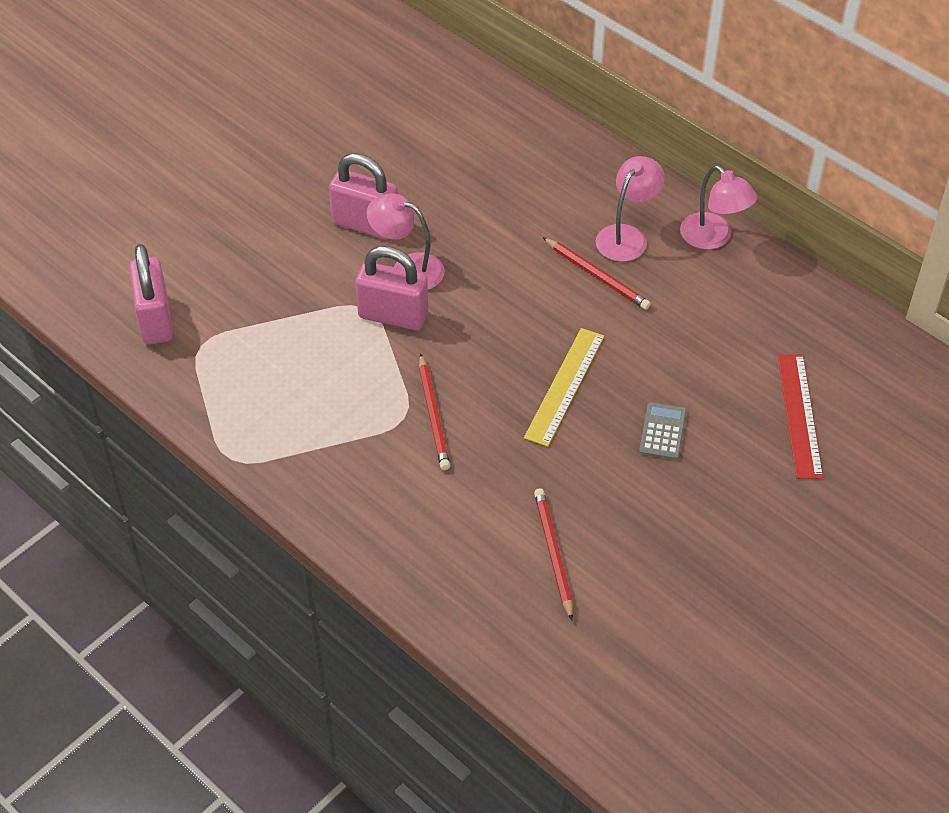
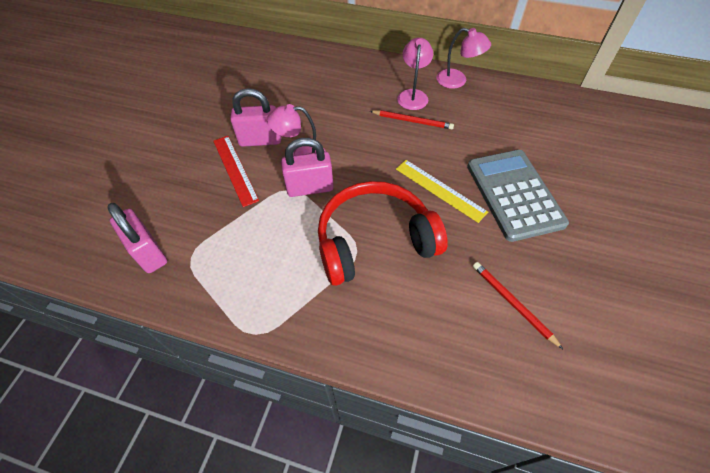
camera: 25 degrees left, 5 degrees up
(433, 415) = (374, 241): red pencil -> red headphones
(564, 386) = (440, 190): yellow ruler -> yellow ruler turned 45 degrees counterclockwise
(663, 432) = (514, 194): grey calculator -> grey calculator, size x2.41
(799, 415) = (575, 155): red ruler -> red ruler (235, 169)

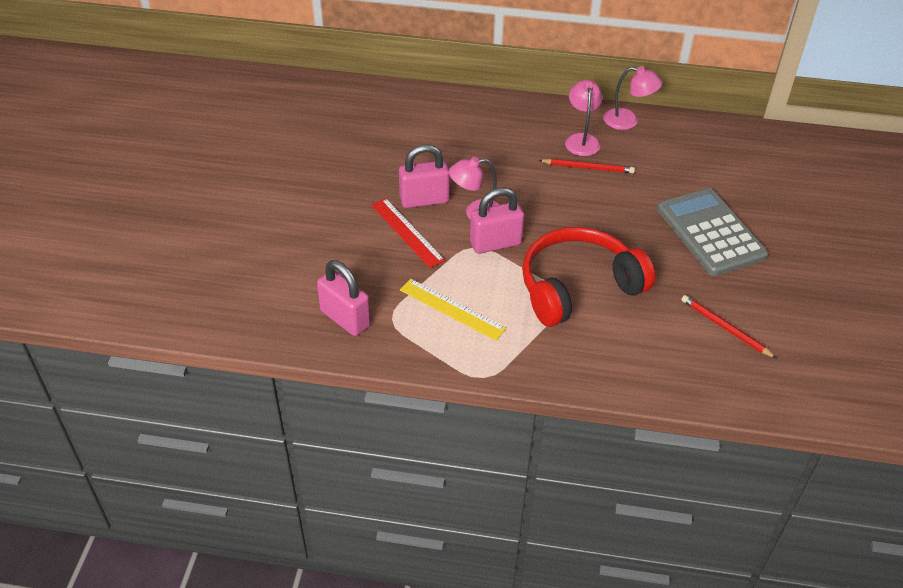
camera: 10 degrees left, 10 degrees down
(440, 190) = (633, 234): yellow ruler -> yellow ruler (452, 309)

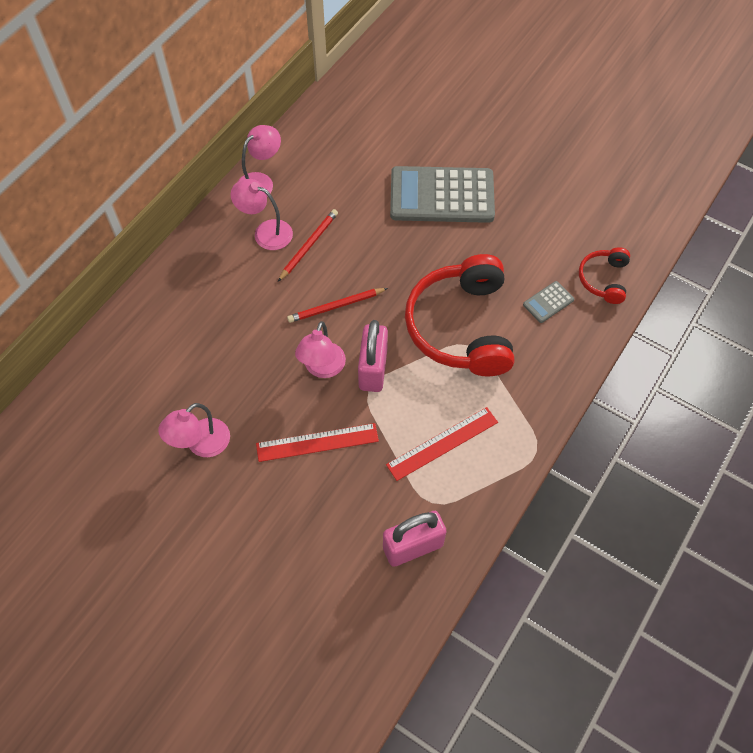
camera: 65 degrees left, 15 degrees up
(367, 170) = (201, 444): none -> pink lamp
(424, 200) = (278, 407): pink padlock -> none
(452, 309) = (442, 443): yellow ruler -> red ruler
(651, 342) = (548, 302): none -> grey calculator
(712, 378) = (603, 279): none -> red headphones
(725, 328) = (554, 243): red pencil -> red pencil (336, 306)

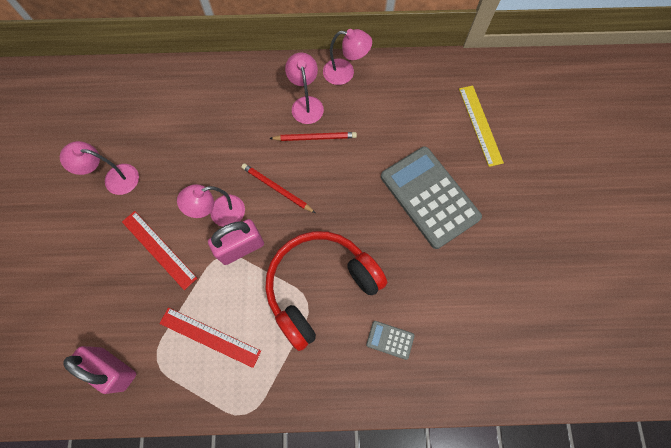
camera: 55 degrees right, 10 degrees up
(404, 118) = (480, 125): none -> yellow ruler
(603, 279) = (446, 372): red headphones -> none

